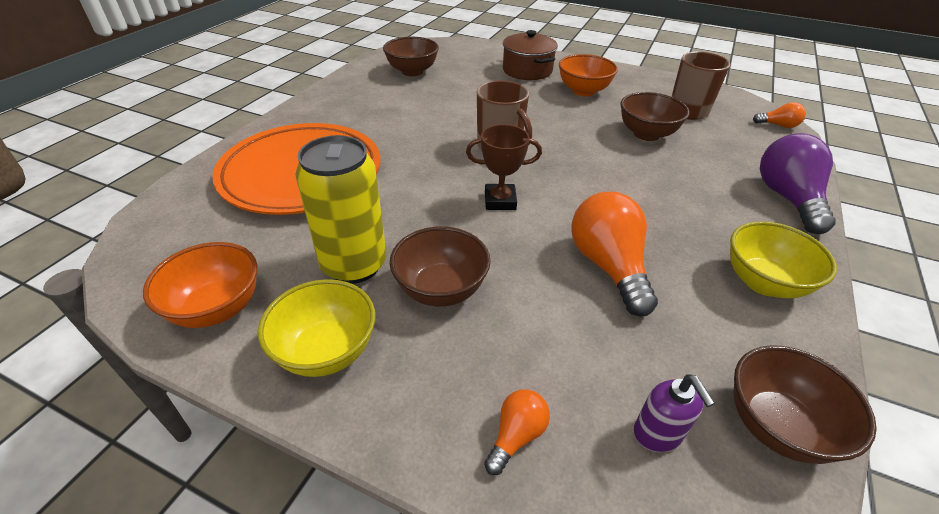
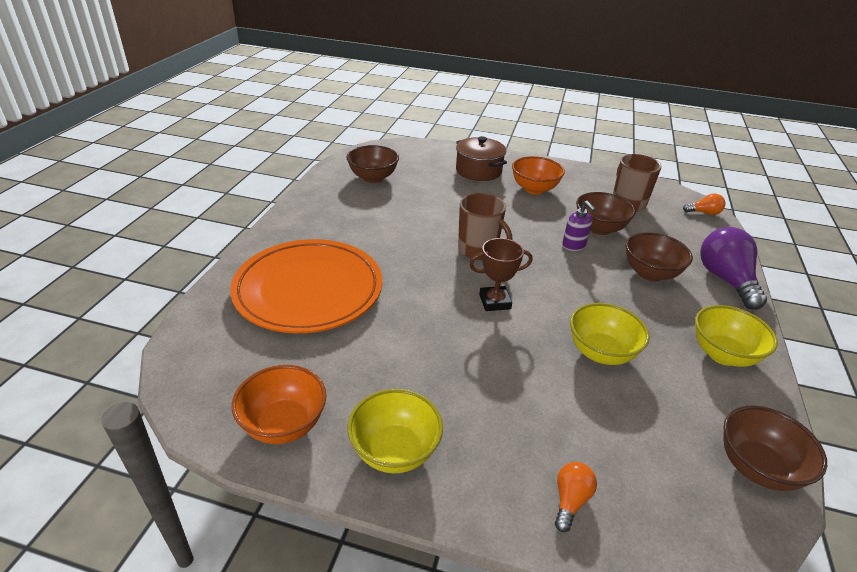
camera: 10 degrees left, 5 degrees down
(354, 265) = (389, 372): yellow can -> none
(441, 289) = (471, 387): brown bowl -> brown bowl (650, 273)
(608, 266) = (601, 353): orange light bulb -> yellow bowl
(657, 434) = (674, 485): purple soap dispenser -> purple soap dispenser (574, 246)

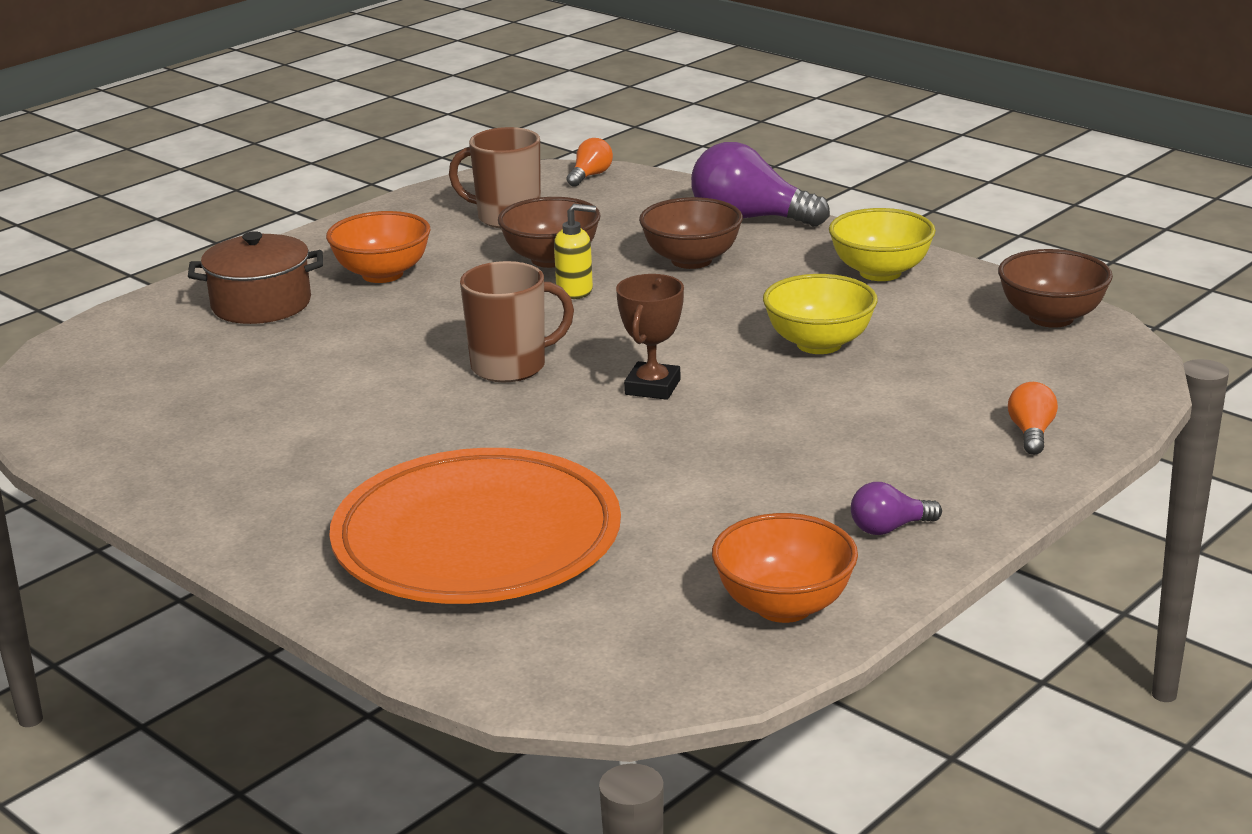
camera: 60 degrees left, 10 degrees down
(373, 178) = (158, 410): brown bowl -> none
(395, 451) = (889, 528): yellow bowl -> purple light bulb
(570, 500) = (1031, 433): orange light bulb -> orange light bulb turned 45 degrees clockwise
(574, 246) = (575, 291): purple soap dispenser -> yellow soap dispenser

